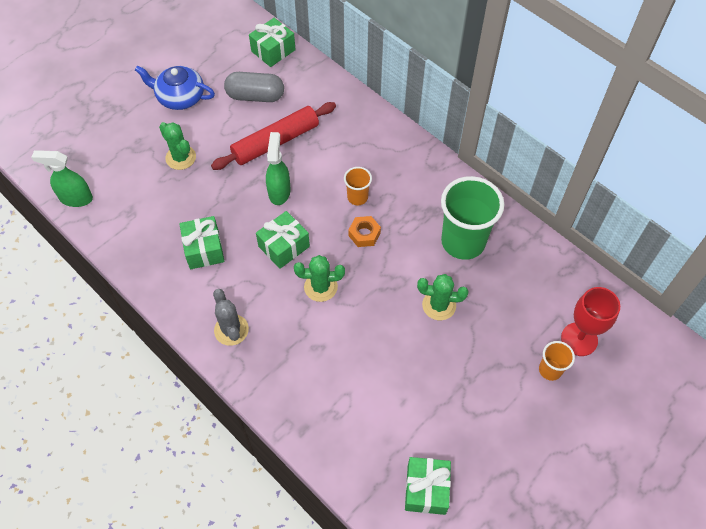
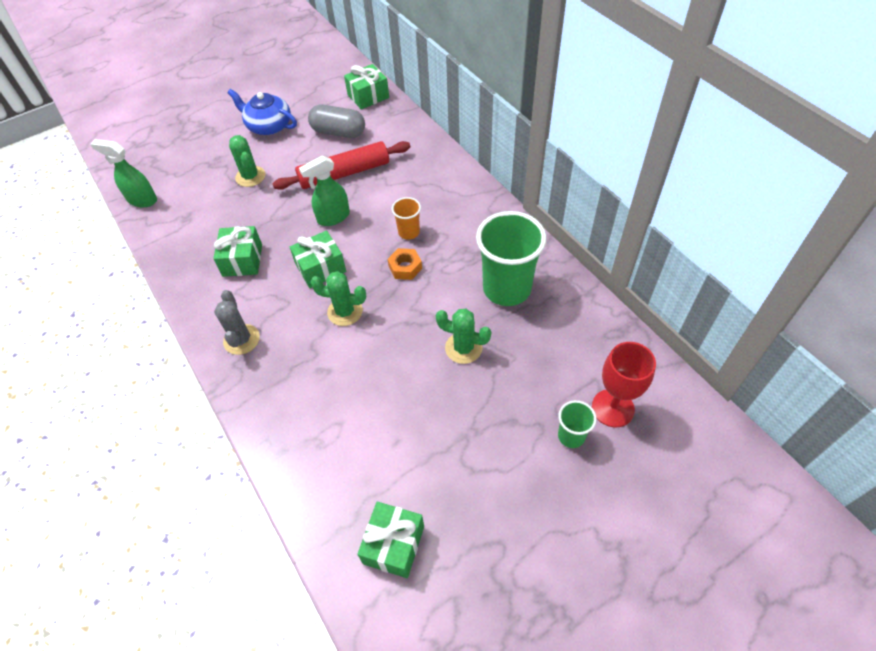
camera: 15 degrees right, 5 degrees down
(279, 191) = (333, 217): green spray bottle -> green spray bottle turned 135 degrees counterclockwise
(550, 370) = (571, 436): orange cup -> green cup

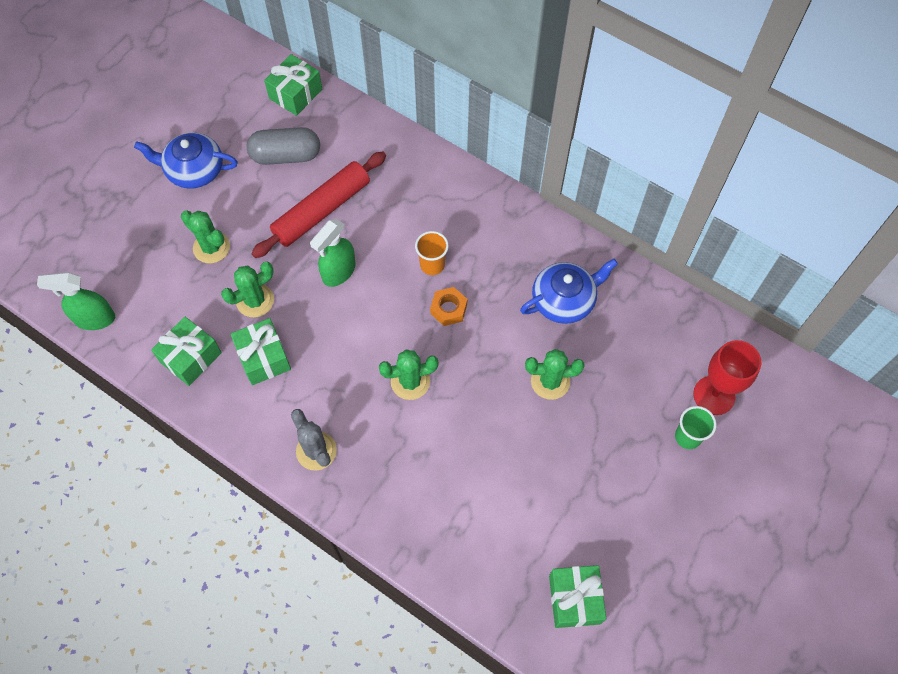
camera: 25 degrees left, 10 degrees up
(260, 219) = (255, 300): none -> green cactus
(321, 268) = (357, 339): green gift -> green gift (191, 357)
(507, 288) = (564, 300): green cup -> blue teapot

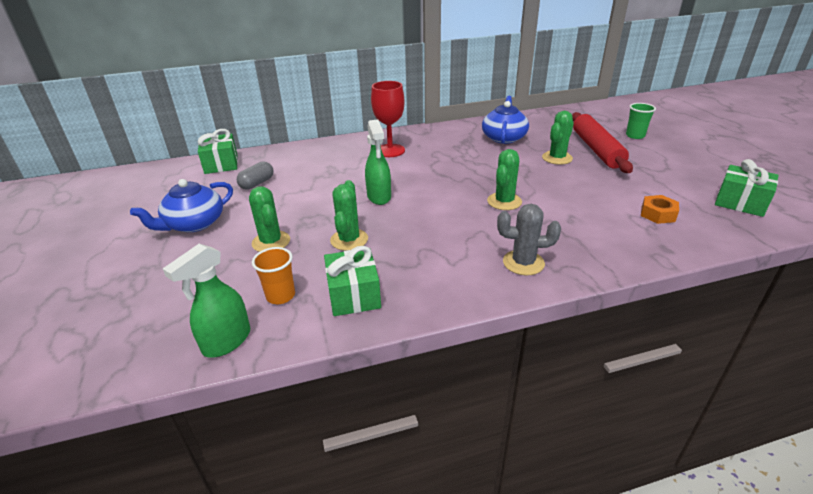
camera: 50 degrees left, 30 degrees down
(211, 247) = (271, 242): green cactus -> green cactus turned 75 degrees clockwise
(264, 358) = (406, 255): green gift -> none
(286, 156) = (257, 183): grey capsule -> grey capsule, size x0.64
(322, 210) = (322, 186): red rolling pin -> red rolling pin (596, 149)
(432, 265) = (423, 165): orange cup -> orange cup (280, 296)
(448, 309) = (464, 170): orange nut -> orange nut (657, 214)
(714, 395) = (612, 122): red goblet -> red goblet (390, 150)

